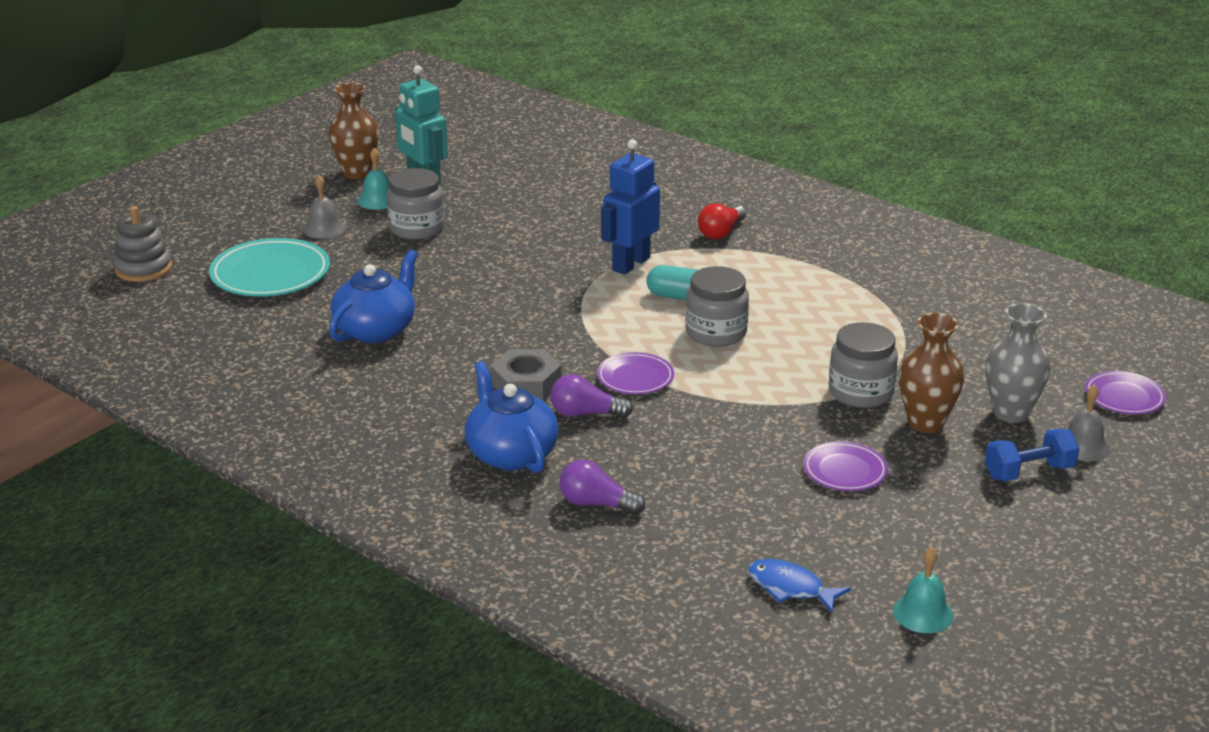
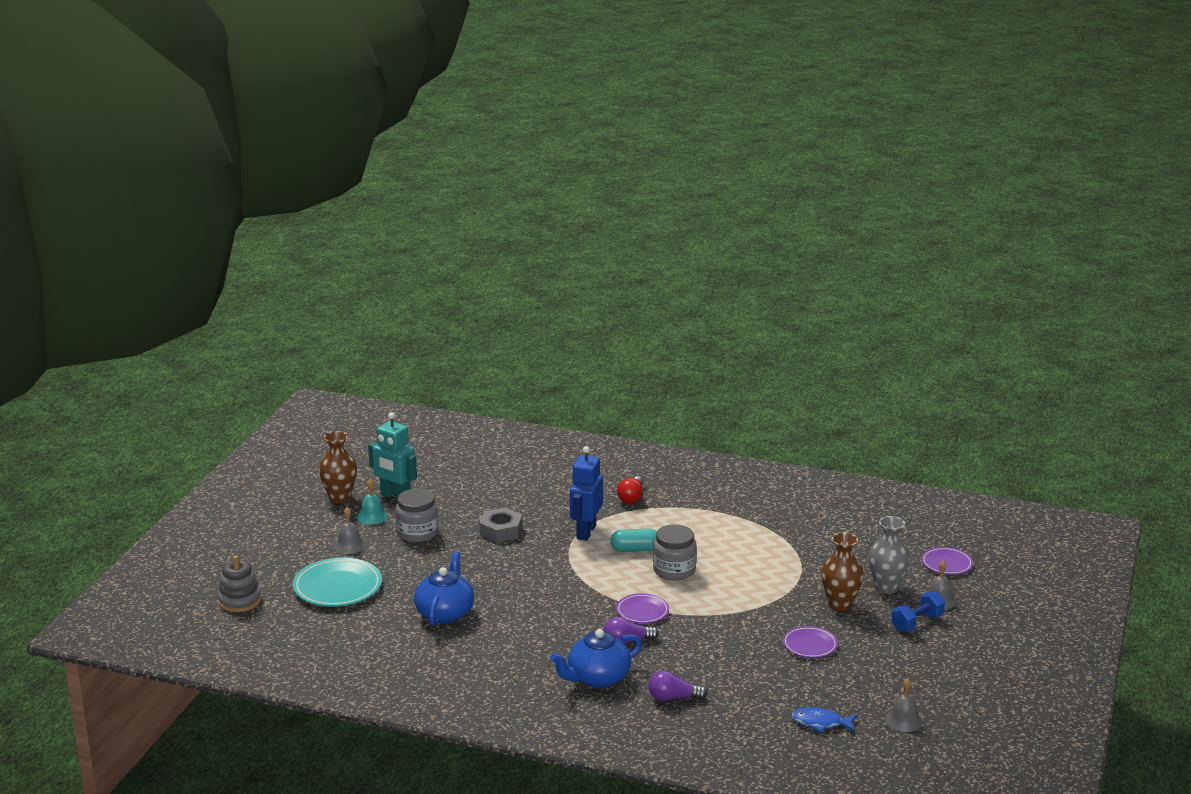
camera: 20 degrees left, 5 degrees down
(511, 454) = (597, 678): blue teapot -> blue teapot turned 75 degrees counterclockwise
(526, 384) = (574, 630): grey nut -> grey nut (501, 531)
(860, 392) = (789, 592): grey jar -> none
(923, 613) = (903, 720): turquoise bell -> grey bell

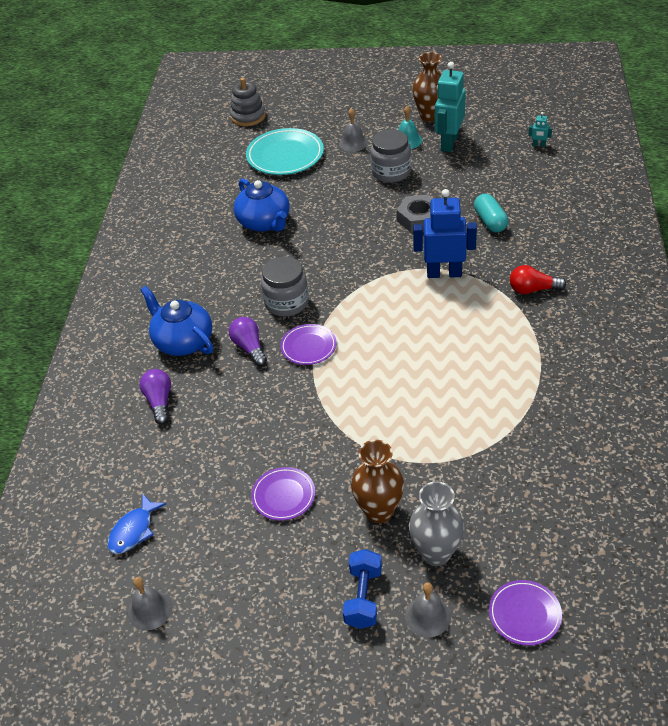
camera: 80 degrees right, 20 degrees up
(437, 455) = (539, 145): none -> turquoise robot
(445, 613) = (264, 222): blue teapot -> blue teapot turned 60 degrees clockwise
(635, 549) = (426, 316): turquoise capsule -> turquoise capsule (490, 221)
(674, 570) = (397, 354): grey jar -> grey jar (286, 303)
(821, 723) = (134, 530): blue fish -> blue fish turned 150 degrees counterclockwise
(917, 623) = (363, 597): blue dumbbell -> blue dumbbell turned 60 degrees clockwise

